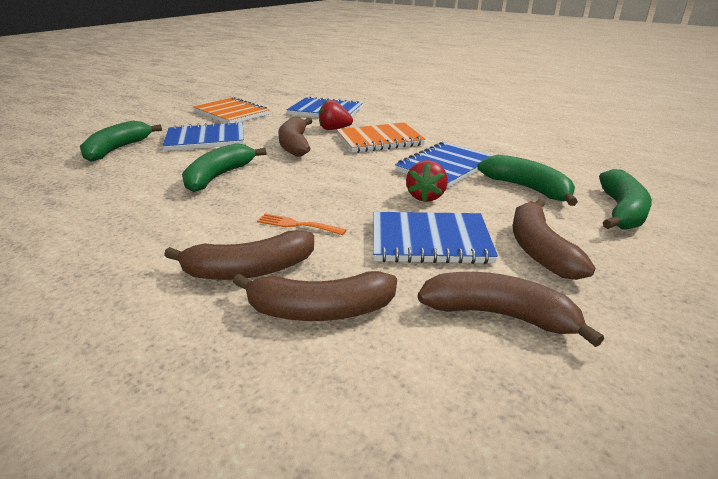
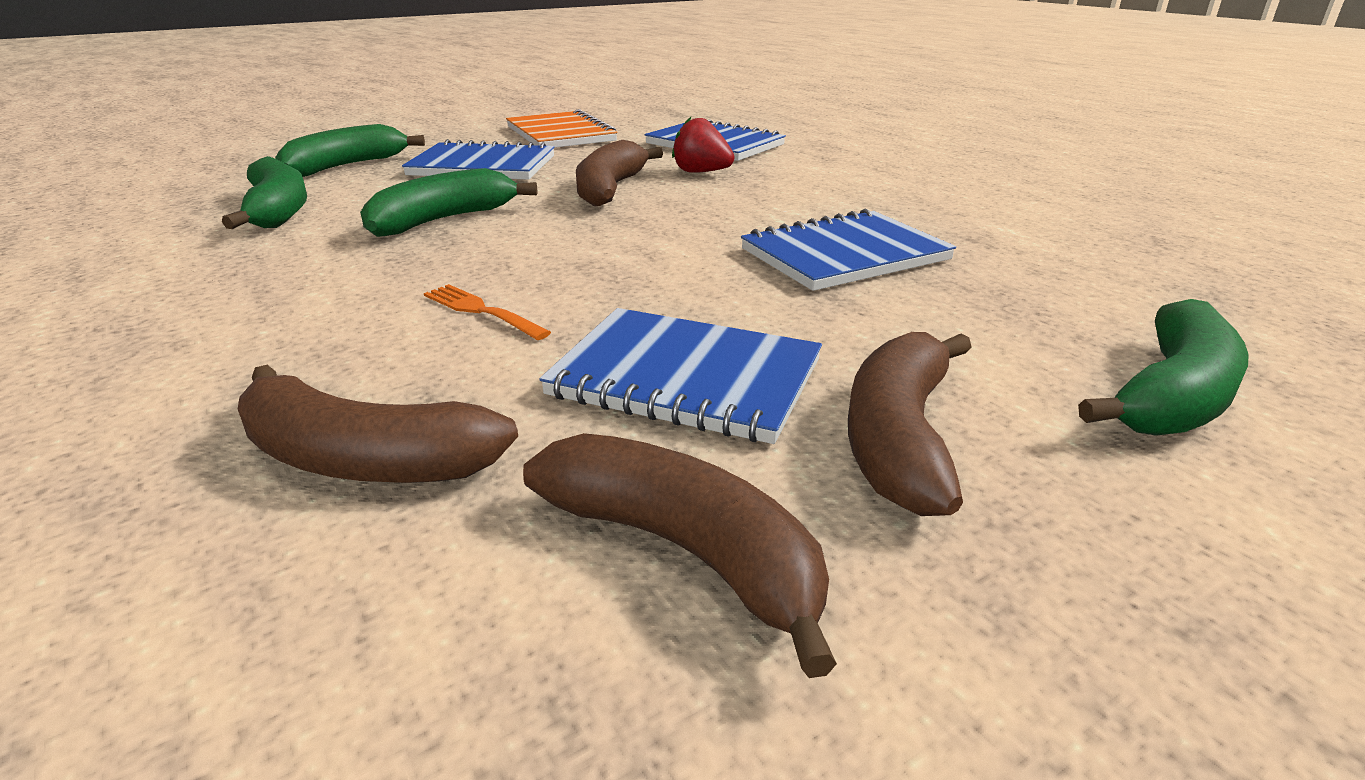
camera: 20 degrees right, 0 degrees up
(249, 270) = (328, 368): brown banana -> none
(379, 140) = (764, 198): orange notebook -> none
(425, 197) = (755, 300): red strawberry -> none
(527, 188) = (982, 316): green banana -> green banana (278, 211)

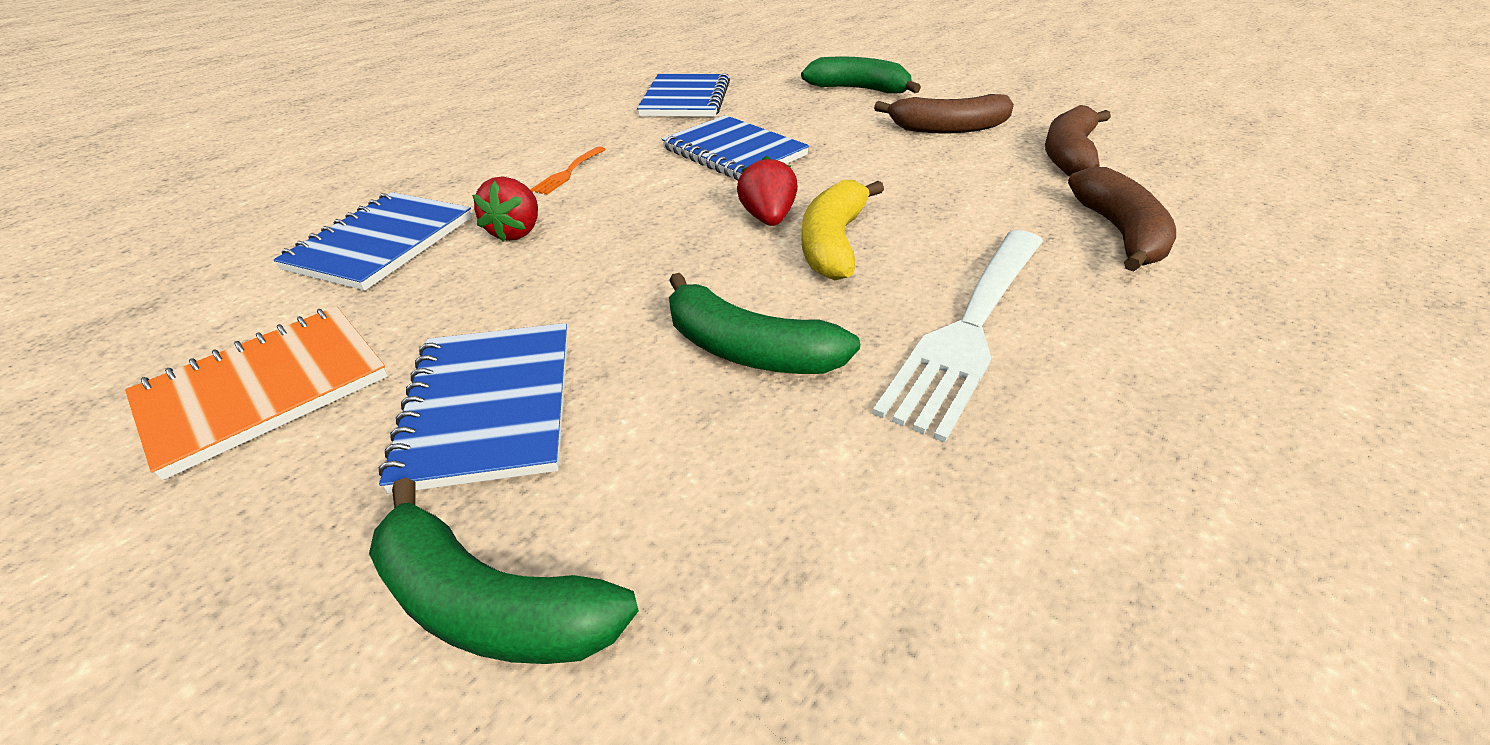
camera: 105 degrees left, 10 degrees up
(278, 211) = (785, 537): green banana -> none
(348, 296) = (969, 327): none -> white fork
(482, 311) = (933, 253): orange fork -> orange fork (568, 172)
(562, 270) = (833, 243): none -> yellow banana
(610, 189) = (592, 272): brown banana -> none
(644, 250) = (768, 218): none -> red strawberry
(685, 379) = (948, 173): blue notebook -> blue notebook (686, 99)

